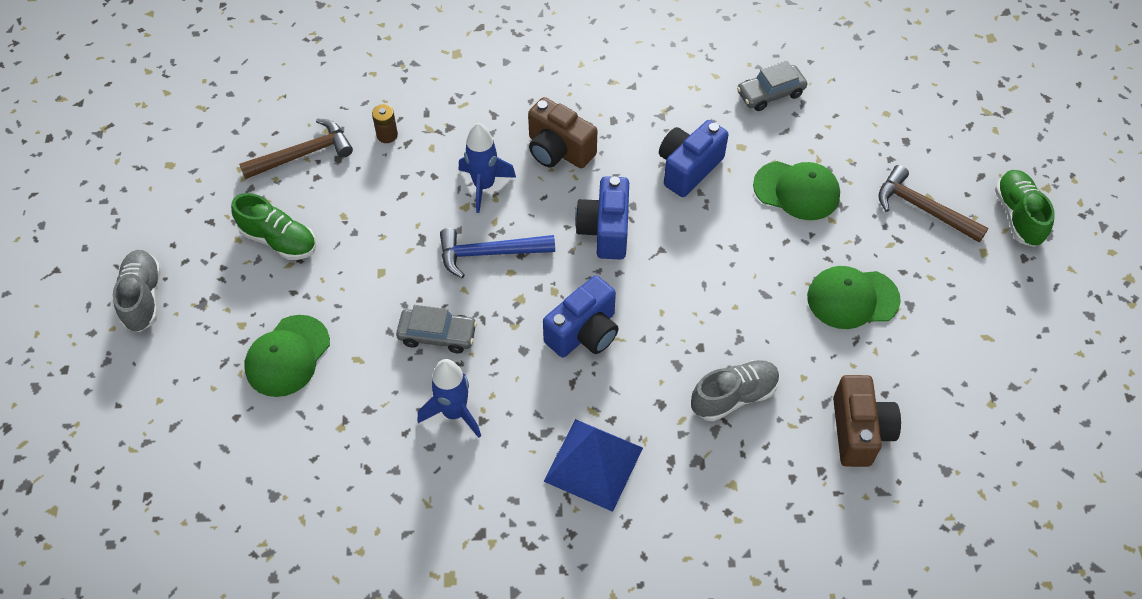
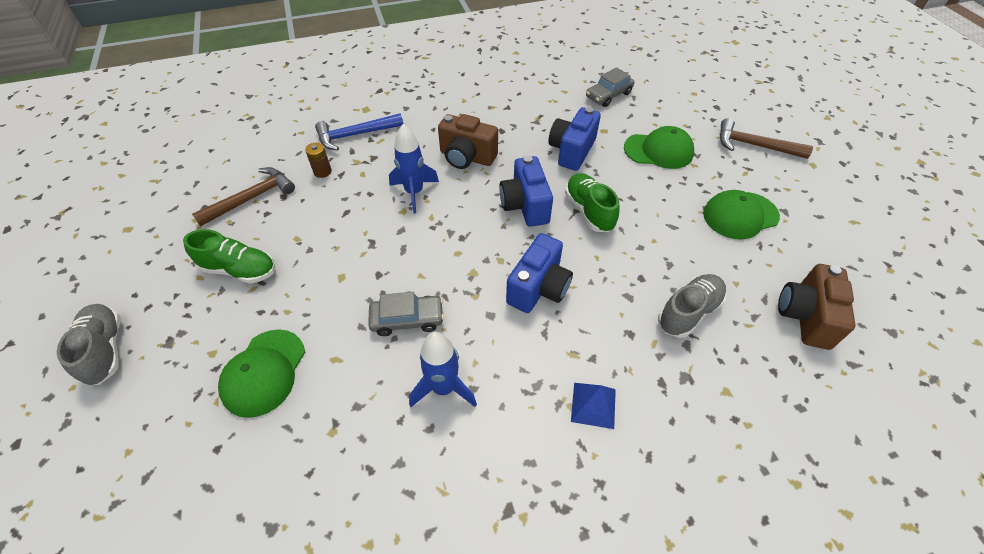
camera: 15 degrees left, 5 degrees down
(490, 253) = (435, 242): blue hammer -> blue hammer (356, 135)
(593, 464) = (593, 405): blue pyramid -> blue pyramid, size x0.56
(859, 431) = (805, 316): brown camera -> brown camera turned 150 degrees counterclockwise
(1018, 216) = (820, 137): green shoe -> green shoe (589, 211)

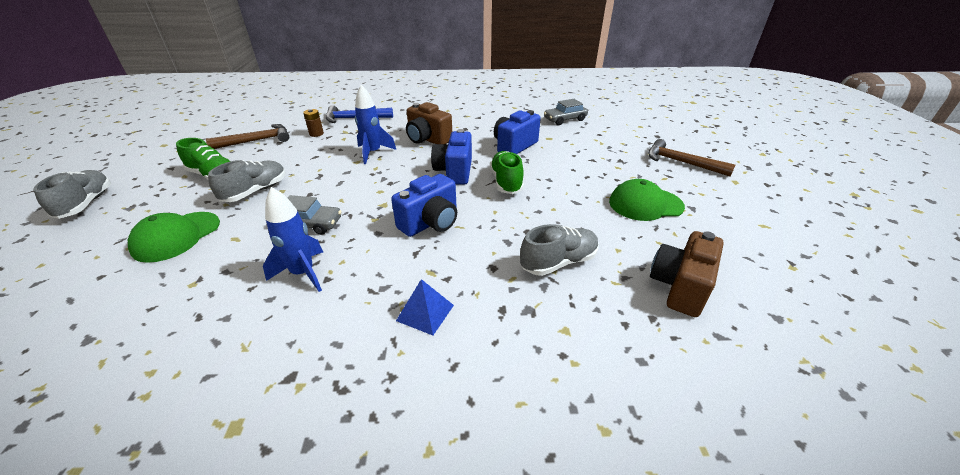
camera: 15 degrees right, 15 degrees down
(310, 284) = (255, 191): none -> grey shoe
(658, 151) = (589, 155): green cap -> none

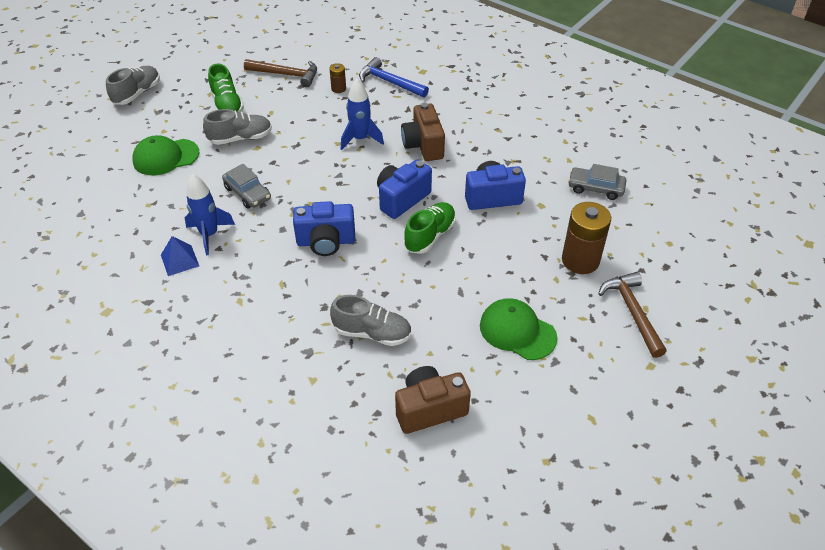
camera: 40 degrees right, 10 degrees up
(425, 313) = (248, 311): blue pyramid -> blue pyramid (179, 260)
(614, 152) = (580, 260): none -> brown battery

